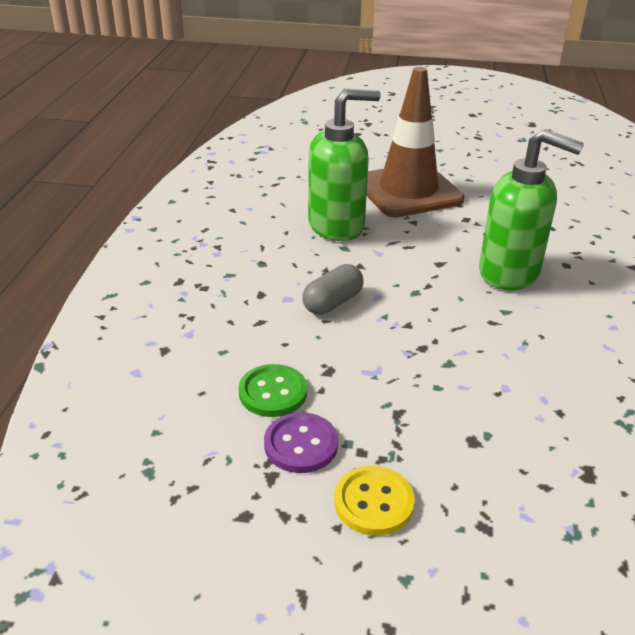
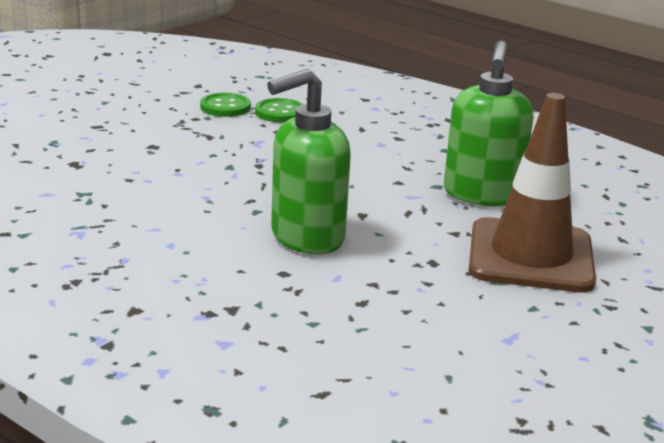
camera: 120 degrees right, 10 degrees down
(301, 444) = (225, 107): purple button -> green button
(333, 302) = (355, 155): grey capsule -> none
(373, 502) = (157, 109): yellow button -> none

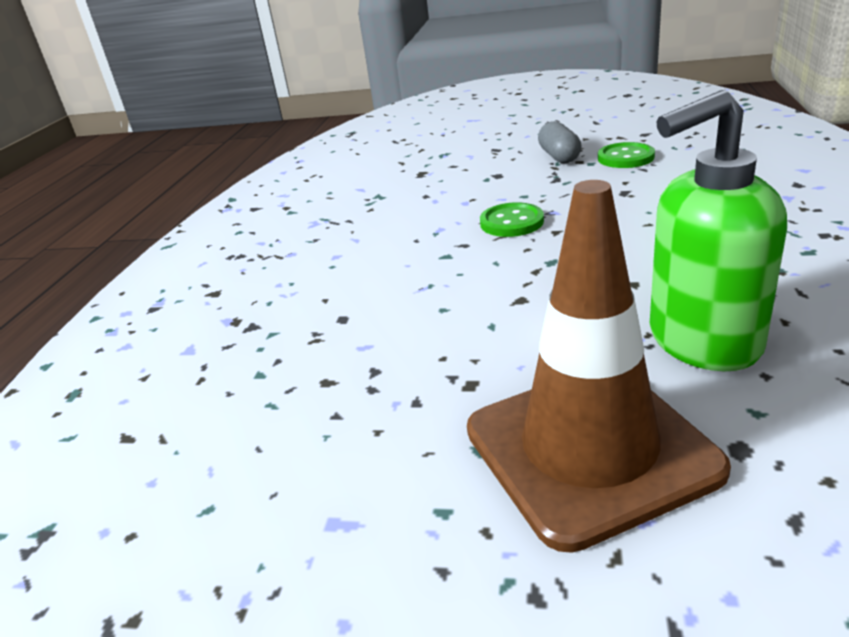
camera: 65 degrees right, 5 degrees up
(170, 118) = (559, 156): none -> grey capsule
(280, 113) = (666, 175): green button -> green button (511, 222)
(306, 238) = (426, 297): green soap dispenser -> none

